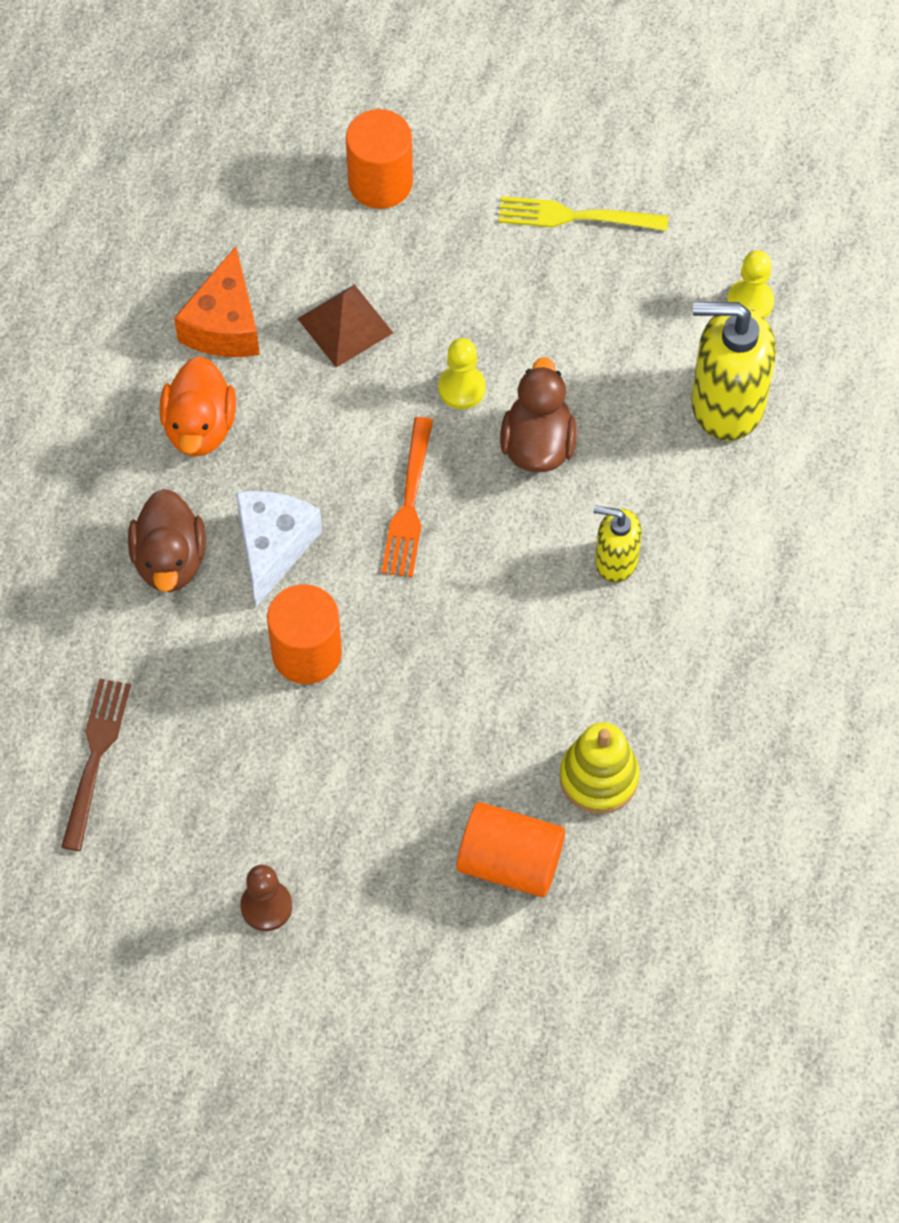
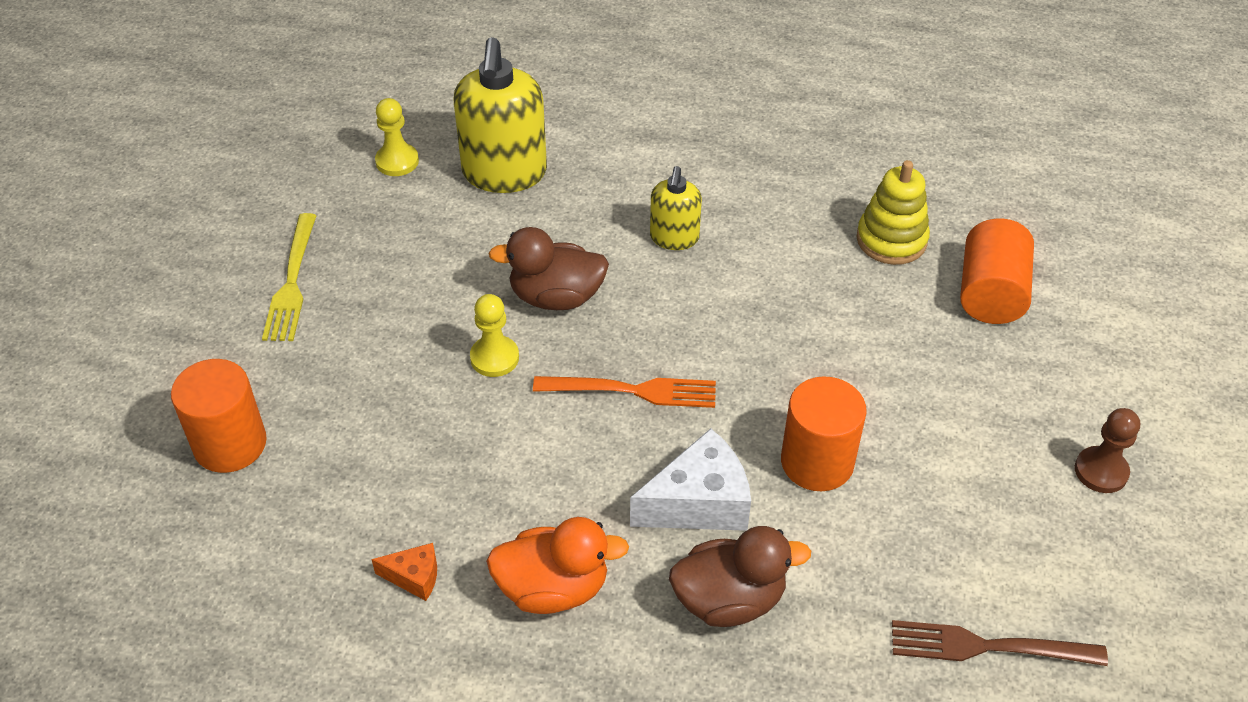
camera: 95 degrees left, 15 degrees down
(225, 324) = (414, 577): orange cheese -> orange cheese, size x0.51
(273, 547) = (699, 503): white cheese -> white cheese turned 150 degrees clockwise
(345, 325) = (417, 461): brown pyramid -> none

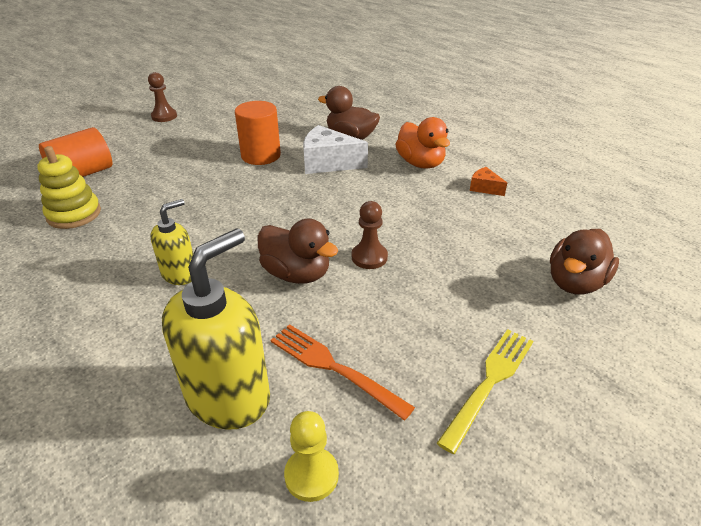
camera: 145 degrees left, 10 degrees down
(230, 444) = (575, 282): orange cylinder -> brown duck
(494, 358) = (369, 257): yellow pawn -> brown pawn
(553, 588) = (420, 163): orange duck -> orange duck turned 150 degrees counterclockwise
(632, 390) = (308, 210): orange fork -> orange fork (334, 368)
(988, 647) = (277, 102): brown fork -> none

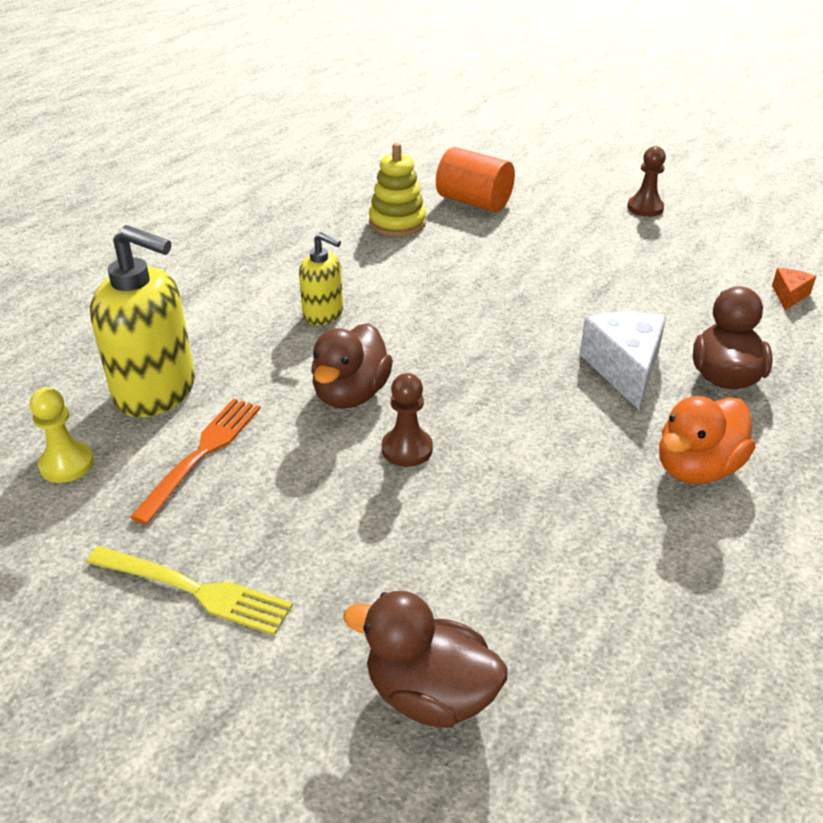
camera: 75 degrees right, 0 degrees up
(261, 155) = (601, 306): orange cylinder -> none
(484, 188) = (666, 559): orange cheese -> orange cheese (789, 295)

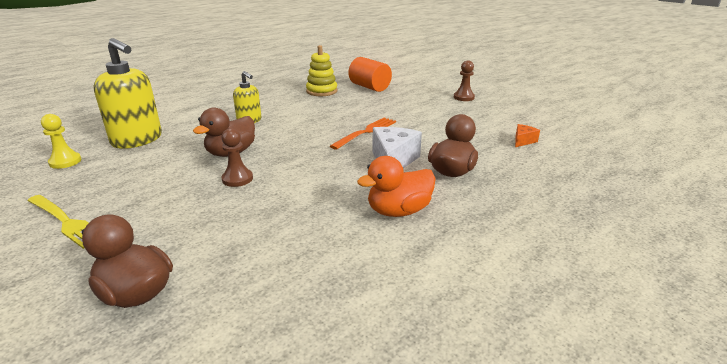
camera: 15 degrees right, 10 degrees down
(202, 454) = (132, 166): orange fork -> orange fork (366, 132)

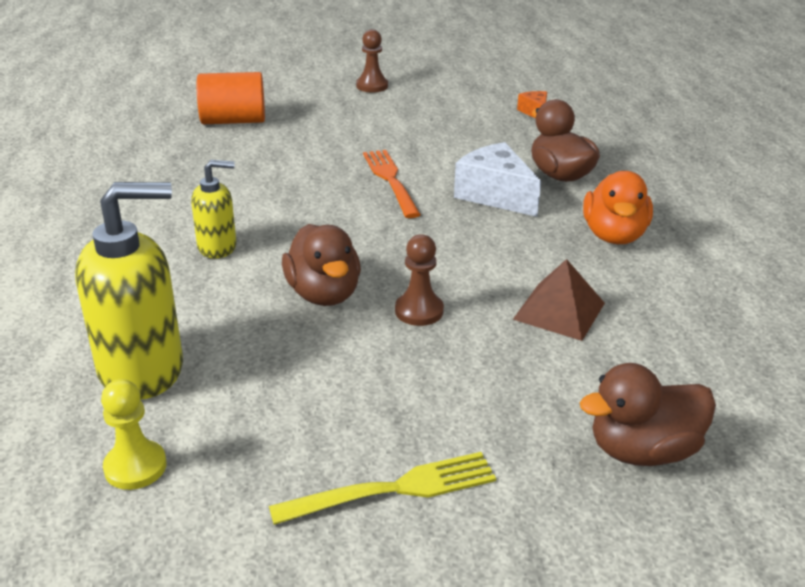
camera: 55 degrees left, 5 degrees up
(278, 218) = (559, 311): none -> brown pyramid
(322, 91) = (187, 157): yellow stacking toy -> none

